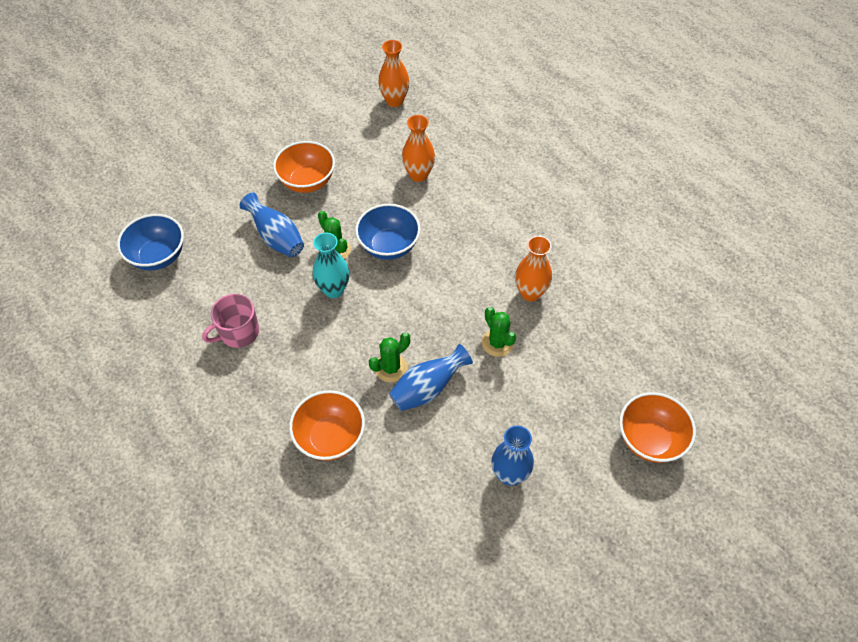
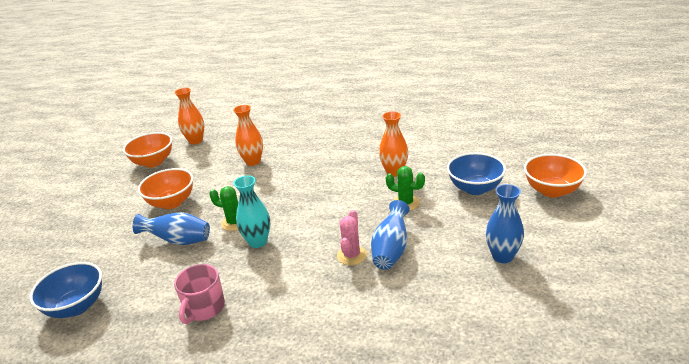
camera: 35 degrees left, 25 degrees down
(330, 437) = (355, 320): orange bowl -> orange bowl (153, 162)
(389, 246) = (273, 201): blue bowl -> blue bowl (475, 188)
(391, 368) = (352, 255): green cactus -> pink cactus

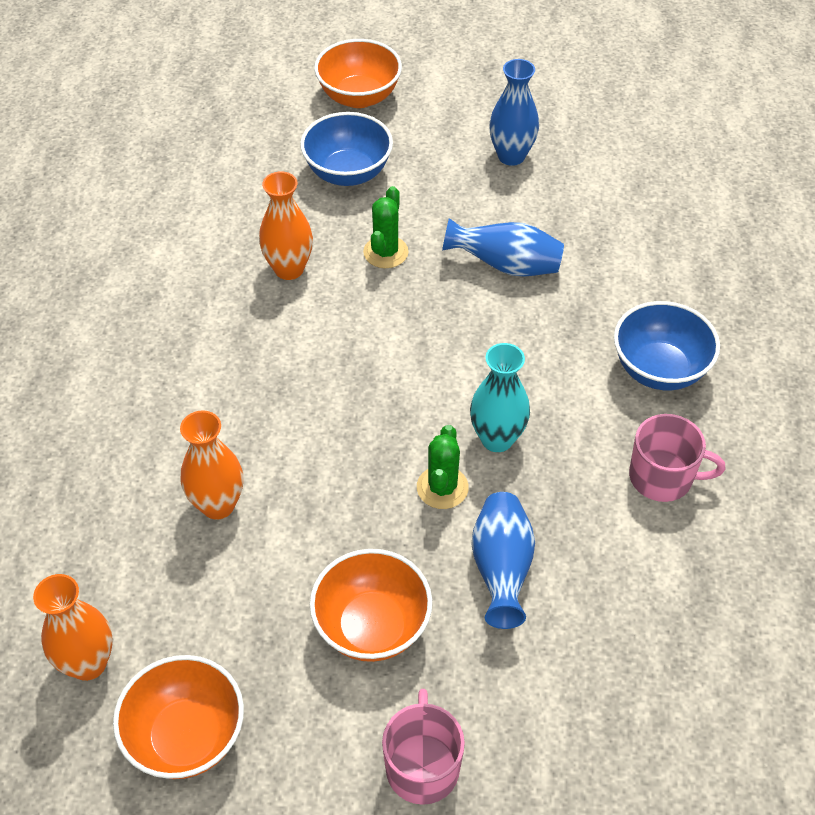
camera: 100 degrees left, 20 degrees up
(76, 306) = (694, 680): blue bowl -> blue bowl (659, 369)
(101, 216) = (422, 766): none -> pink mug
(352, 255) = (522, 310): pink cactus -> none

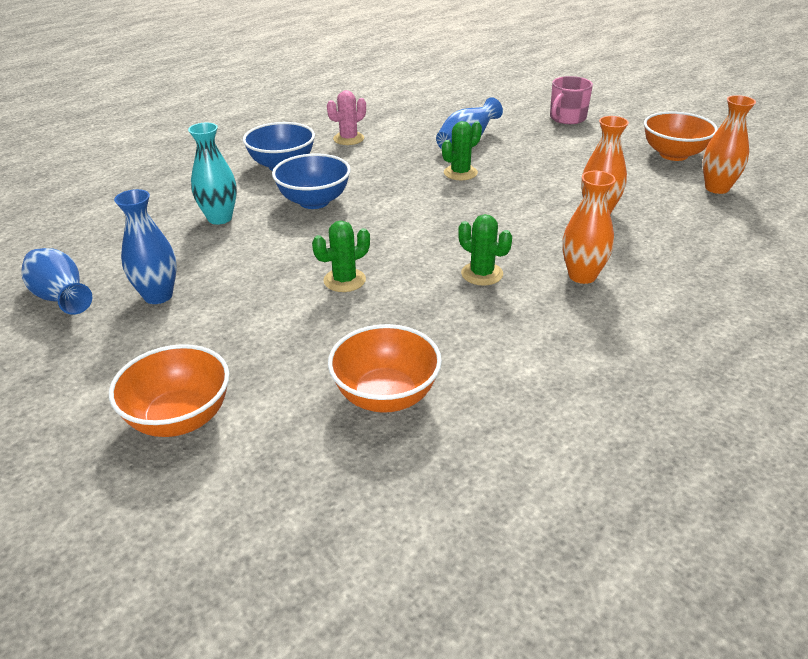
camera: 140 degrees left, 15 degrees down
(272, 329) = (482, 274): none -> green cactus
(289, 269) = (428, 303): orange vase -> orange vase (582, 276)
(348, 173) = (292, 350): blue bowl -> blue bowl (314, 201)
(372, 626) = (550, 151): orange bowl -> orange bowl (386, 396)
(497, 439) = (407, 176): turquoise vase -> turquoise vase (220, 218)
(506, 266) = (280, 237): blue vase -> blue vase (61, 299)
(662, 477) = (348, 139): pink mug -> pink cactus

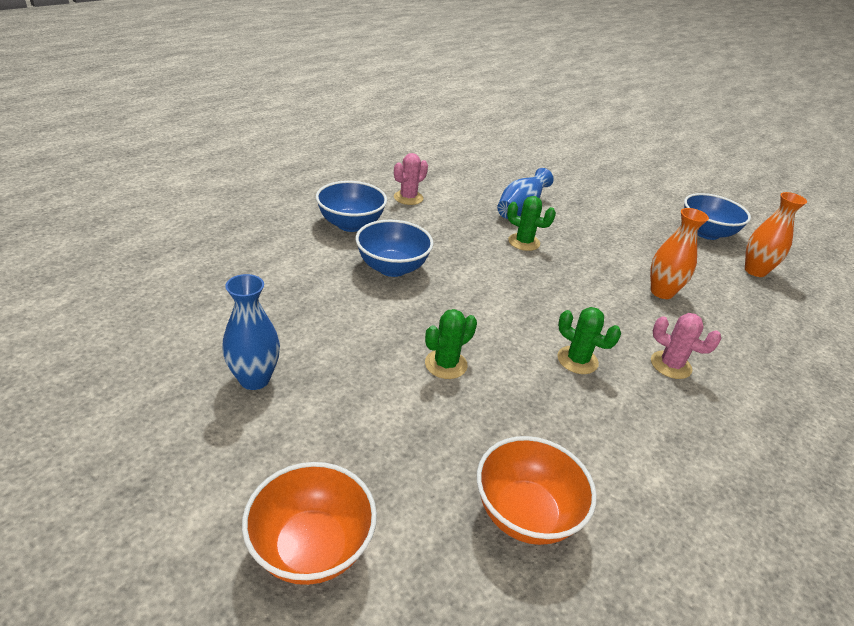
camera: 10 degrees left, 0 degrees up
(61, 299) = (147, 381): blue vase -> none
(220, 218) = (301, 284): turquoise vase -> none
(460, 173) = (524, 242): green cactus -> green cactus turned 75 degrees clockwise
(567, 118) = (602, 188): pink mug -> none
(582, 276) = (670, 365): orange vase -> pink cactus
(673, 154) = (706, 233): orange bowl -> blue bowl

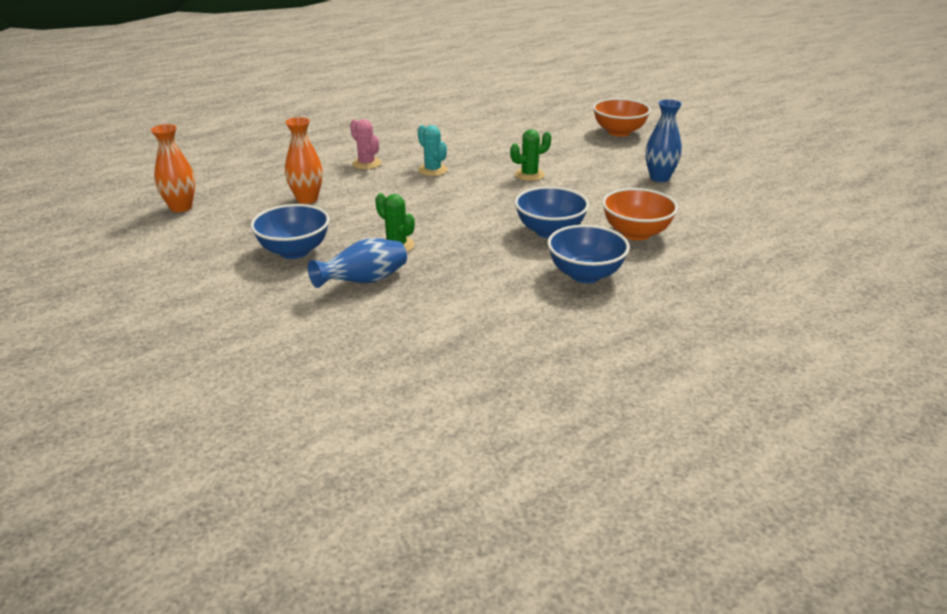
camera: 160 degrees left, 5 degrees down
(408, 198) = (504, 306): pink cactus -> none
(525, 514) = (515, 130): orange bowl -> orange bowl (636, 233)
(577, 360) = (432, 170): green cactus -> turquoise cactus
(706, 233) = (162, 243): blue bowl -> blue bowl (294, 251)

